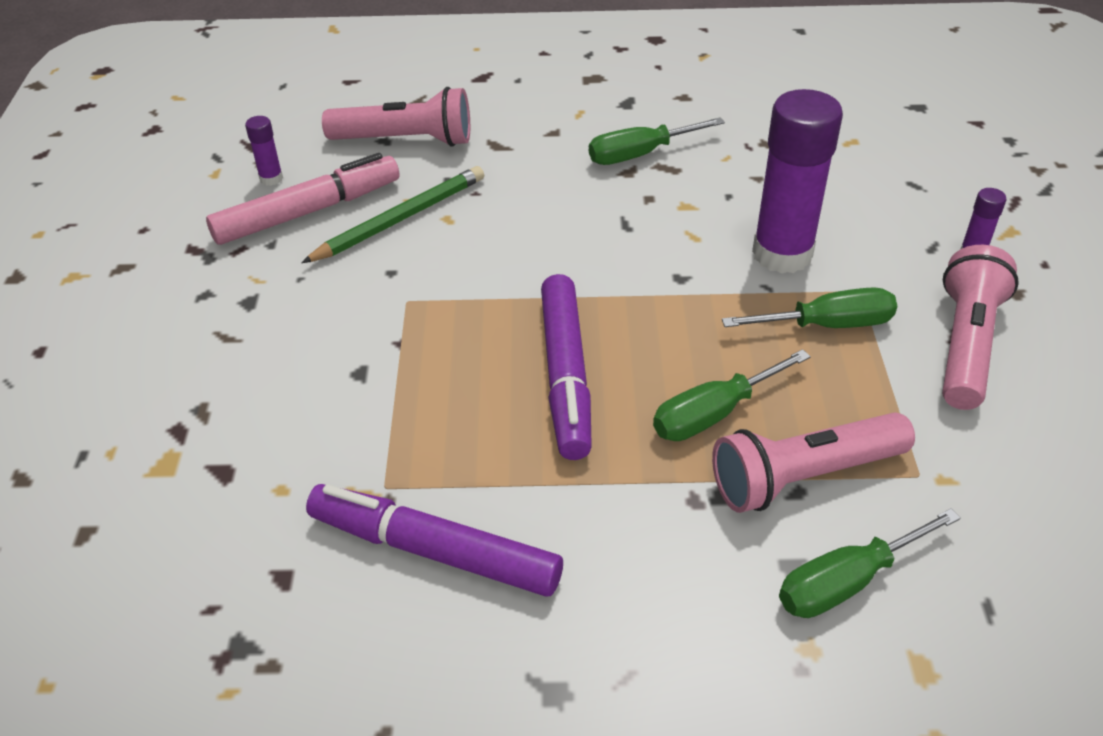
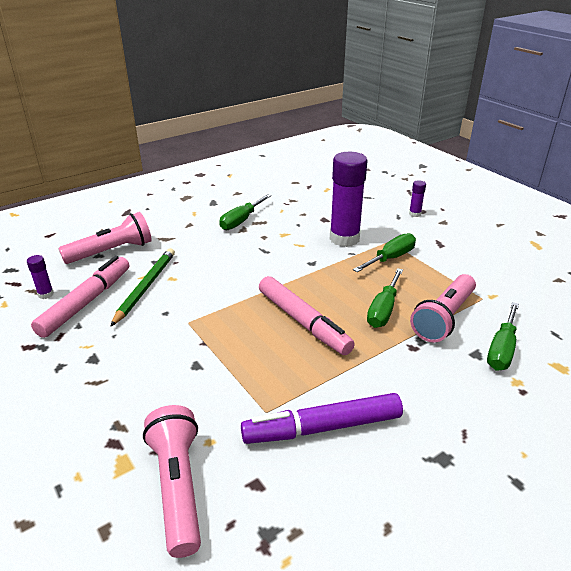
camera: 35 degrees left, 10 degrees down
(566, 375) = (303, 322): purple marker -> pink marker
(966, 345) = (447, 246): pink flashlight -> pink flashlight (178, 487)

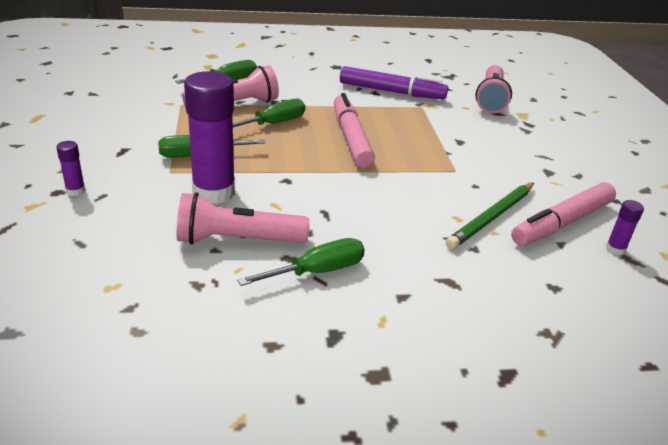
camera: 155 degrees left, 0 degrees up
(112, 251) = (534, 286): pink flashlight -> pink flashlight (237, 240)

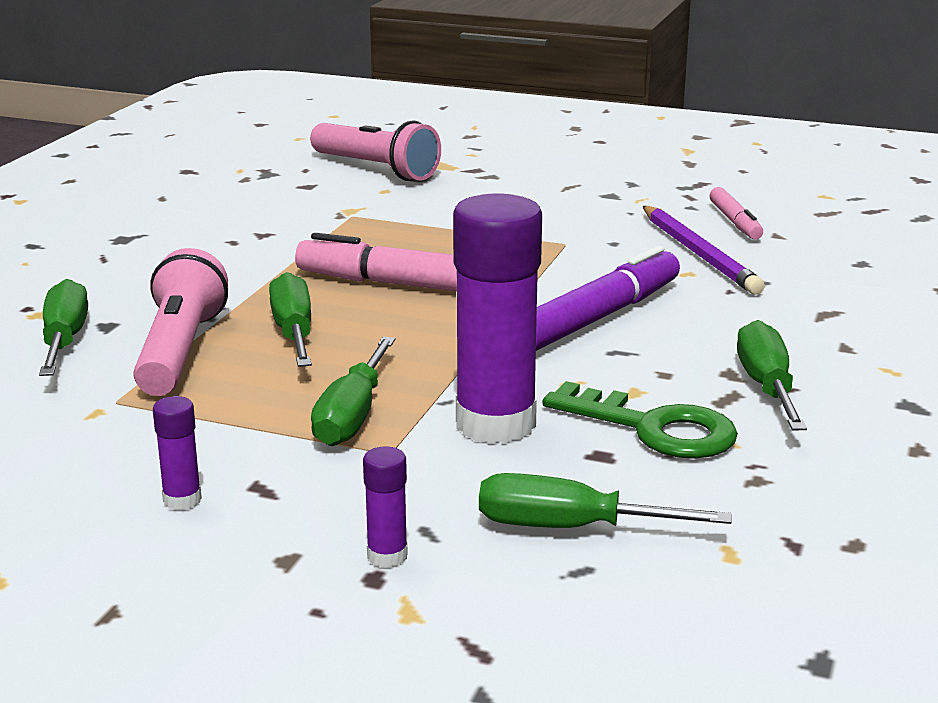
camera: 60 degrees left, 10 degrees down
(118, 232) = (570, 527): none -> green screwdriver
(237, 240) = (654, 428): pink flashlight -> green key
(391, 92) = (275, 222): purple marker -> purple marker (597, 317)
(492, 217) = (698, 254): green pencil -> purple pencil
(562, 223) = (735, 222): pink marker -> pink marker, size x0.56
(615, 249) = (803, 213): purple glue stick -> purple glue stick (182, 500)

